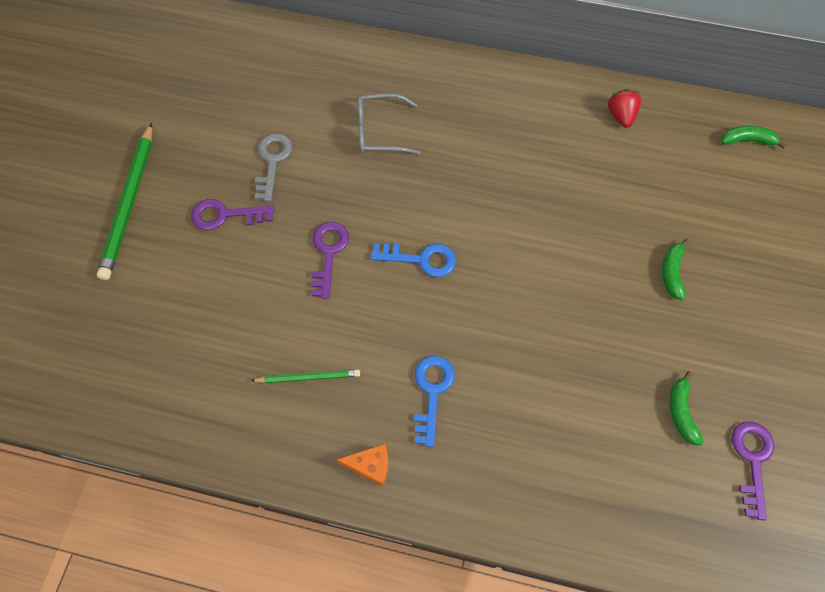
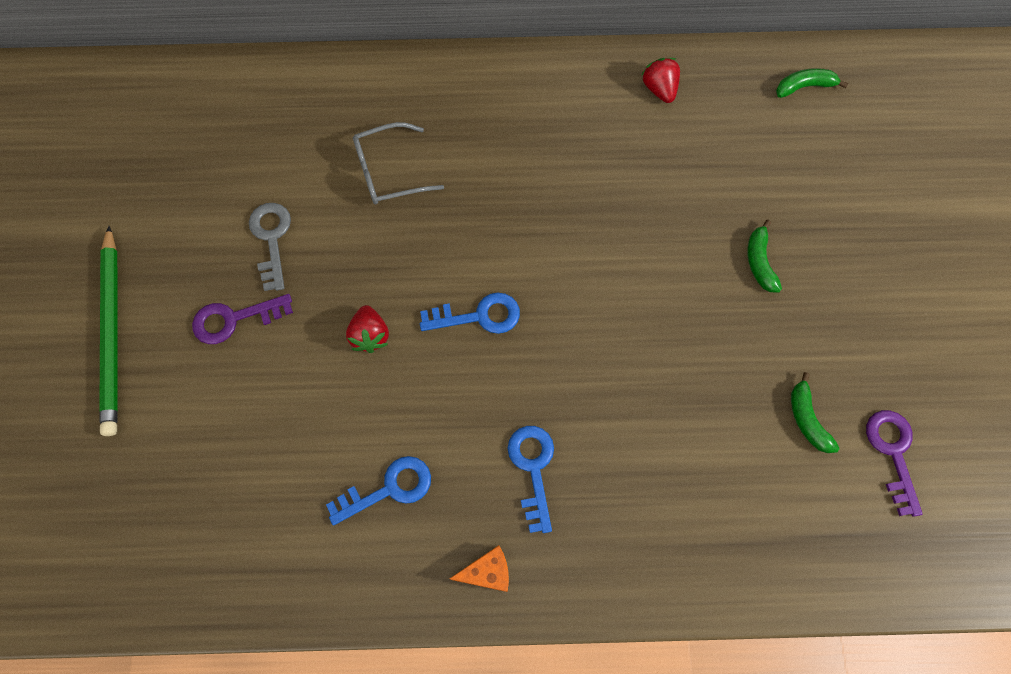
camera: 15 degrees left, 5 degrees up
(308, 377) = (388, 489): green pencil -> blue key
(328, 253) = (370, 335): purple key -> red strawberry

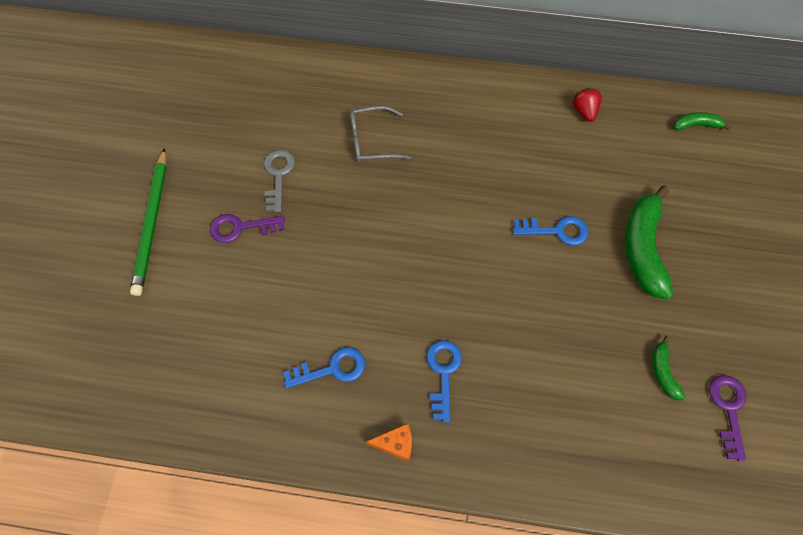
camera: 10 degrees right, 5 degrees down
(370, 335) = (337, 255): red strawberry -> none
(478, 316) = (421, 254): blue key -> blue key (556, 231)
(759, 262) = (642, 248): green banana -> green banana, size x2.04

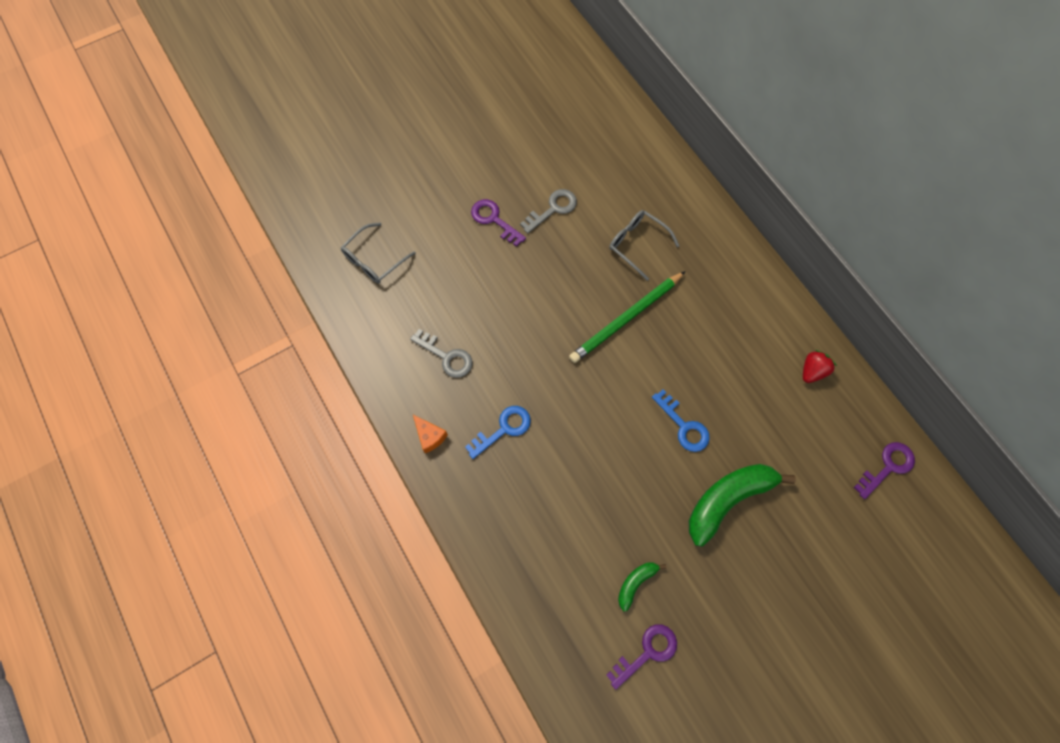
camera: 50 degrees right, 5 degrees up
(152, 223) = (449, 167): green pencil -> green pencil (626, 319)
(174, 359) = (374, 260): none -> grey glasses
(332, 369) = (446, 356): blue key -> grey key
(696, 125) = (887, 467): green banana -> purple key

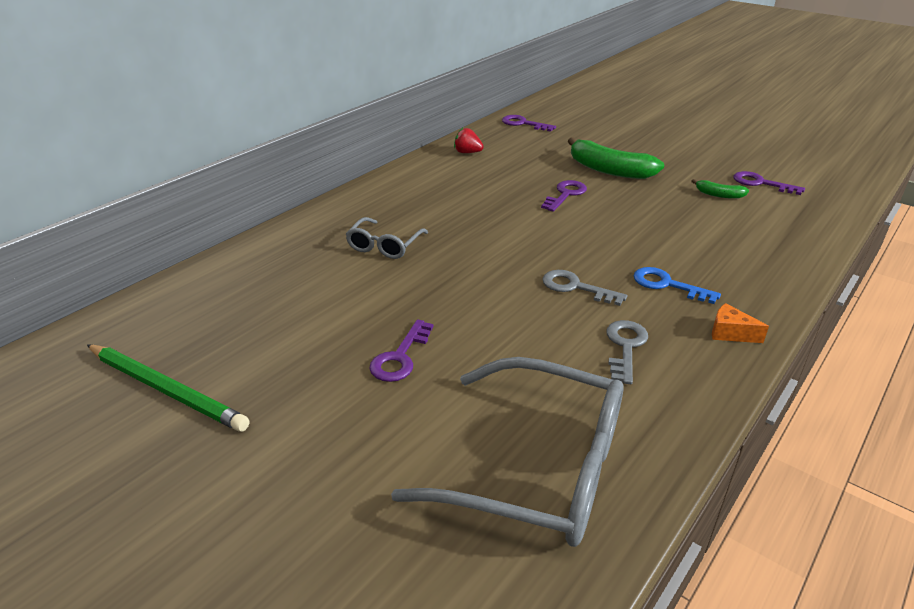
camera: 110 degrees left, 35 degrees down
(374, 260) = (537, 467): grey glasses -> grey glasses, size x2.00
(430, 436) = (730, 333): orange cheese -> orange cheese turned 90 degrees counterclockwise
(553, 209) = (360, 311): grey key -> grey key (576, 287)
(626, 319) = (480, 237): green pencil -> green pencil (166, 389)
(683, 425) = (565, 194): blue key -> purple key

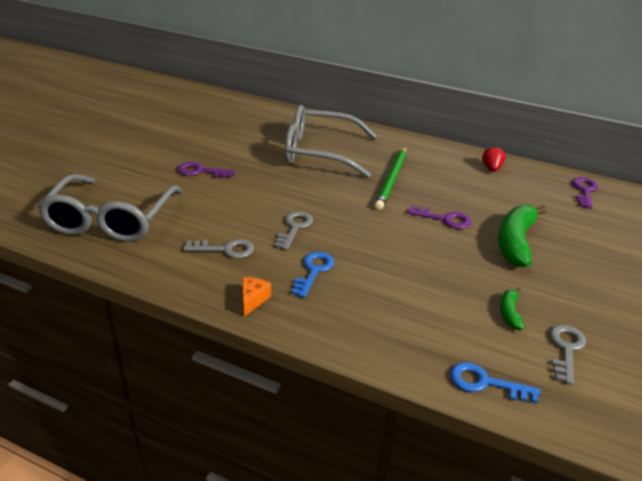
camera: 75 degrees right, 0 degrees up
(166, 389) = (167, 119): green pencil -> green pencil (392, 179)
(384, 246) = (320, 152): grey glasses -> grey glasses, size x2.00
(761, 183) = (566, 349): purple key -> grey key
(815, 223) = (485, 383): none -> blue key

